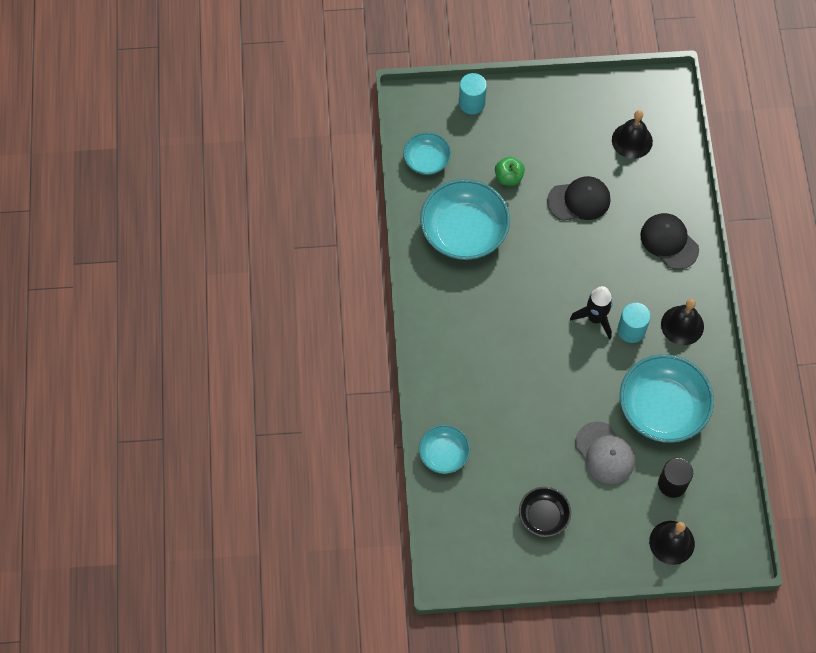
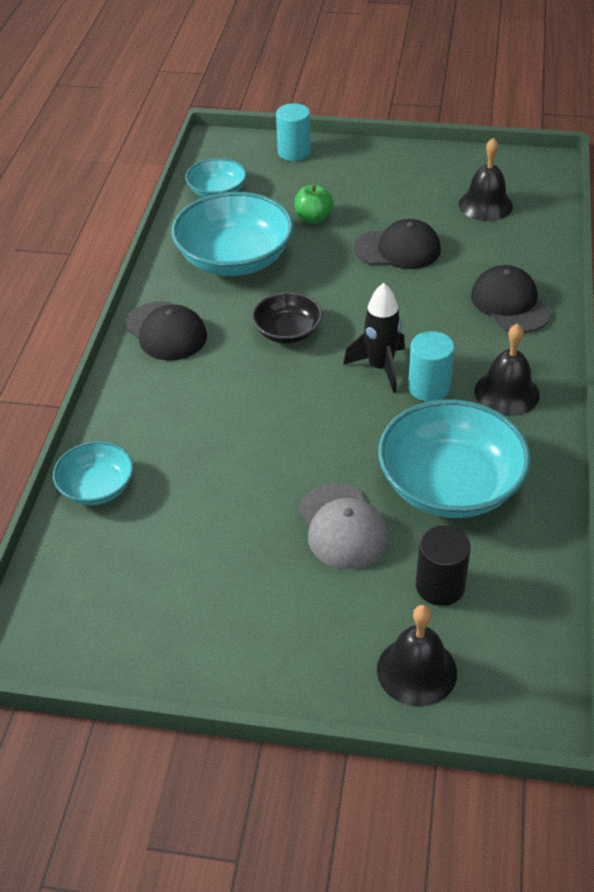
camera: 15 degrees right, 20 degrees down
(439, 312) = (166, 331): none -> black cap
(543, 516) = (214, 594): black bowl -> black bowl (287, 332)

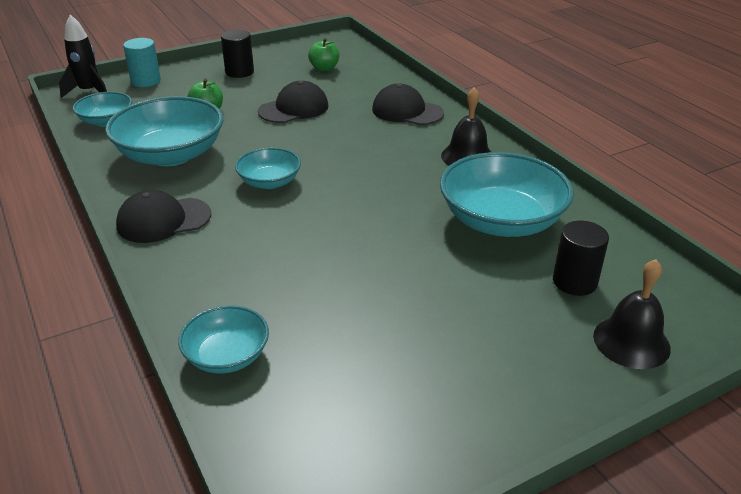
camera: 40 degrees left, 10 degrees down
(166, 331) = (163, 220): black cap -> black cap turned 150 degrees clockwise
(287, 332) = (269, 182): black bowl -> turquoise bowl
(342, 526) = (464, 280): grey cap -> none
(380, 367) = (366, 176): black rocket -> black rocket (89, 92)
(393, 175) = (239, 72): none -> black cylinder
(429, 387) = (414, 174): turquoise cylinder -> none
(485, 205) = (324, 68): black bell -> green apple

